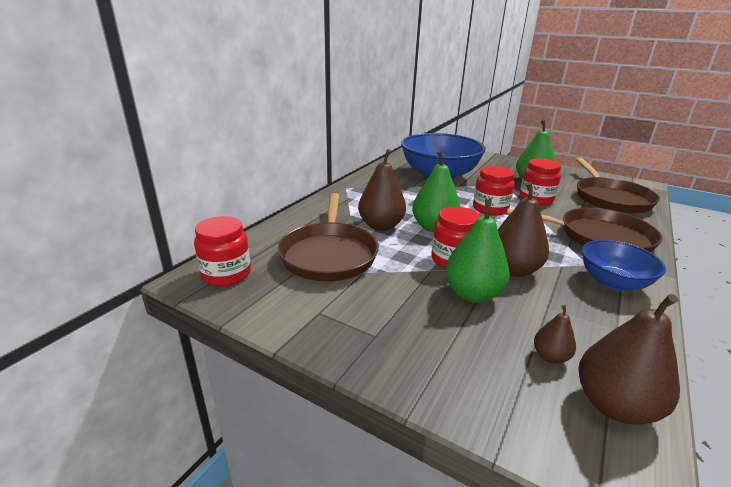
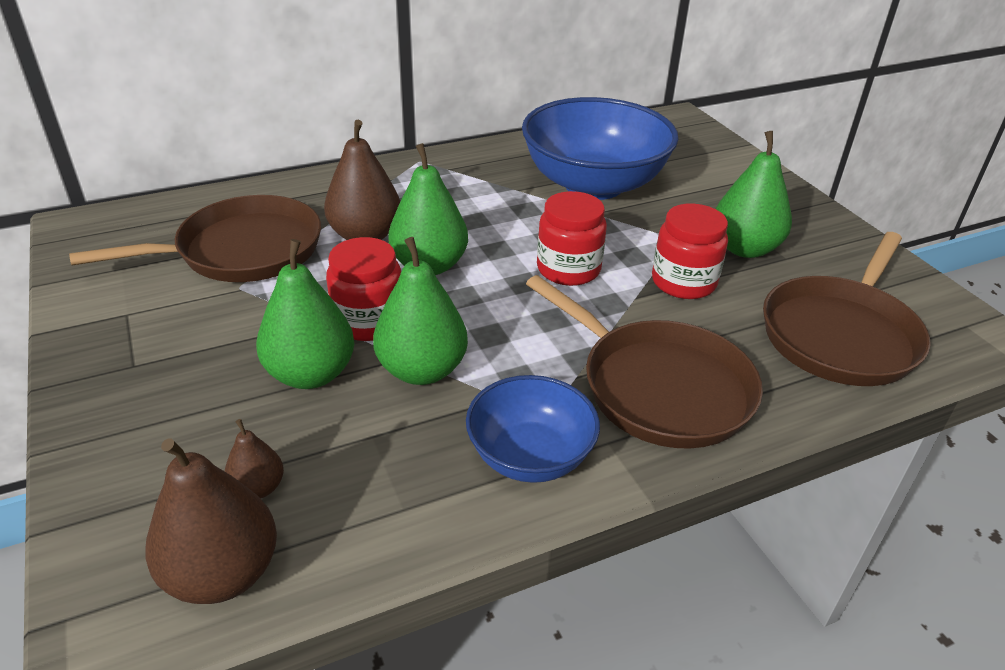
camera: 35 degrees right, 10 degrees up
(226, 274) = (114, 231): red jar -> none
(329, 254) = (242, 250): brown pan -> brown pan turned 150 degrees counterclockwise
(513, 270) = (422, 370): brown pear -> green pear

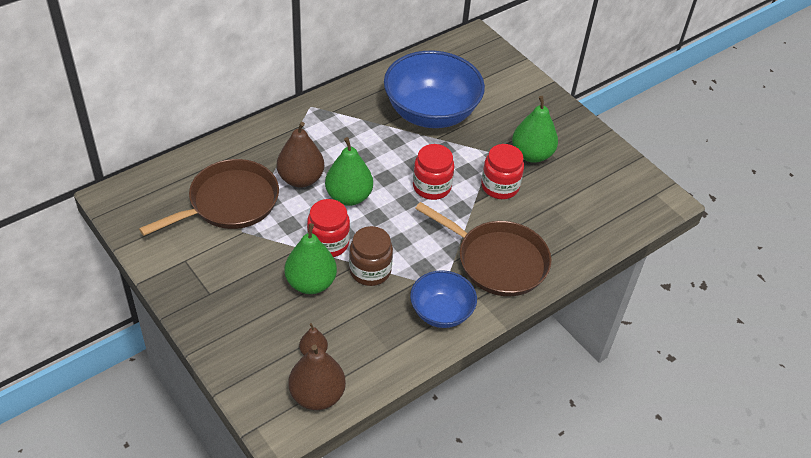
camera: 15 degrees left, 10 degrees up
(422, 370) = (370, 271): green pear -> brown jar
(841, 335) = (589, 211): brown pan -> none

